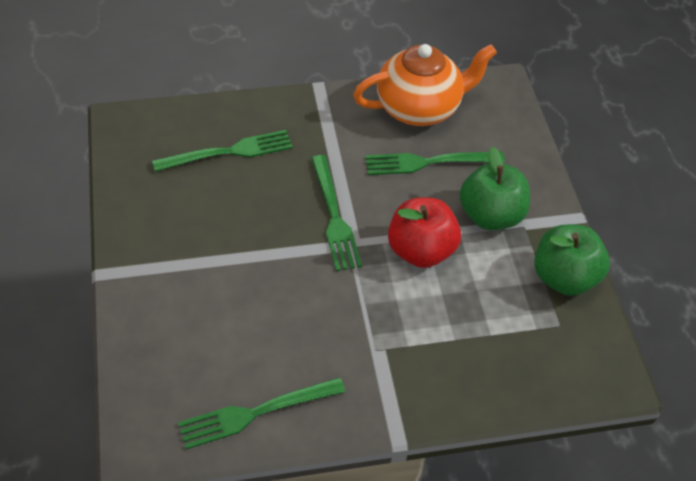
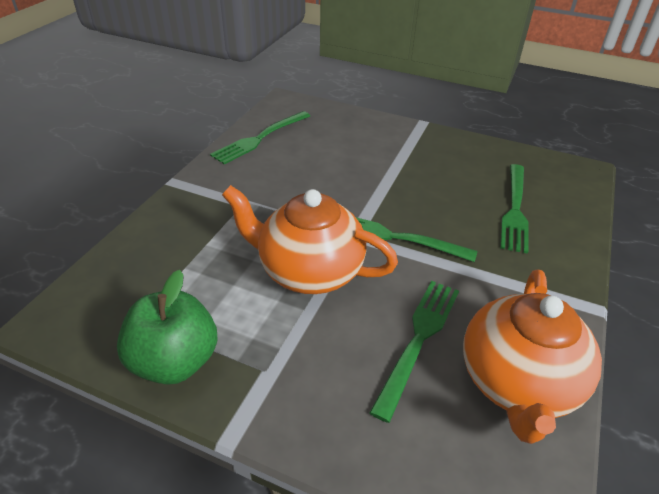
camera: 125 degrees right, 10 degrees down
(255, 413) = (259, 139): green fork -> green fork turned 150 degrees counterclockwise
(421, 251) = (309, 271): red apple -> orange teapot
(491, 216) = (304, 349): green apple -> none

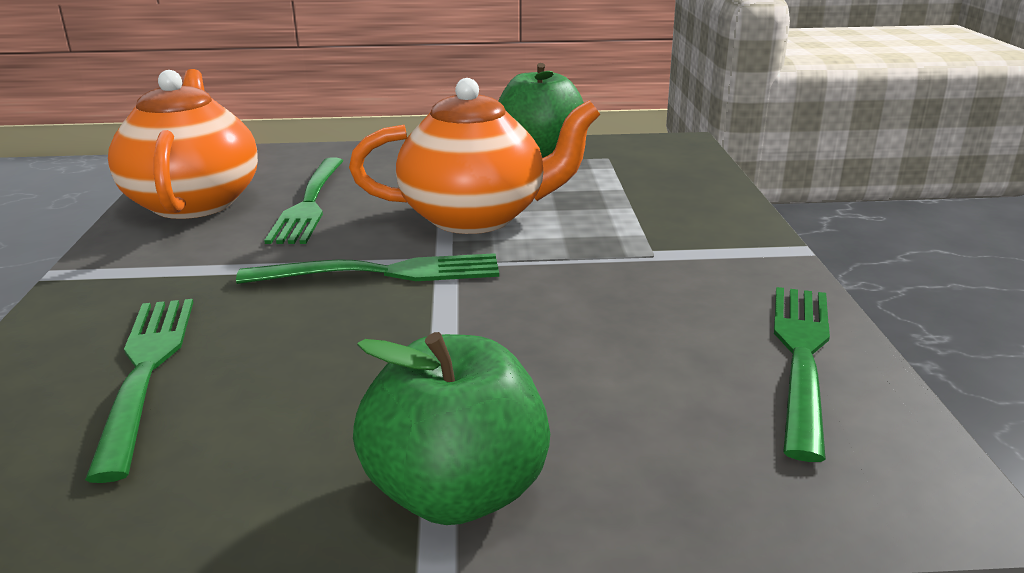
camera: 155 degrees right, 15 degrees down
(408, 136) = (457, 493): none -> green apple

